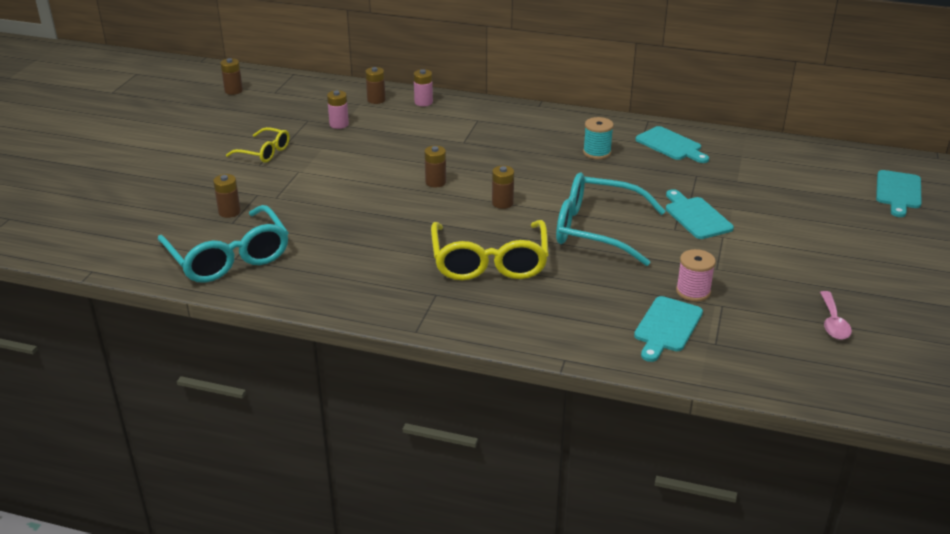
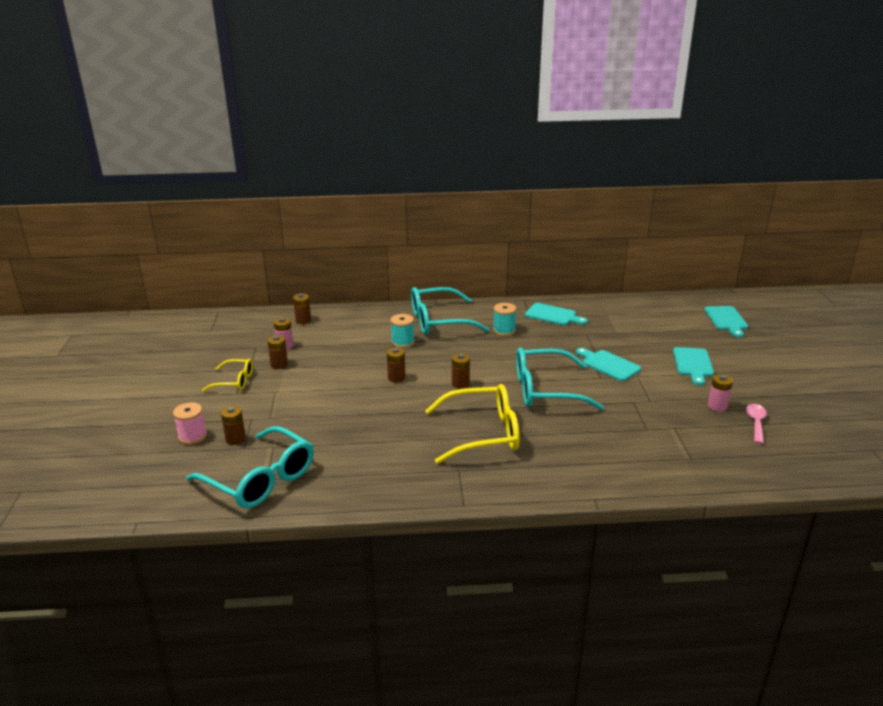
camera: 20 degrees left, 5 degrees down
(233, 91) = (173, 334): brown battery -> brown battery (279, 365)
(423, 102) = (343, 316): pink battery -> pink battery (717, 406)
(469, 144) = (403, 342): none -> turquoise spool
(489, 262) = (483, 433): yellow glasses -> yellow glasses turned 75 degrees counterclockwise
(527, 127) = (439, 321): none -> turquoise glasses
(667, 327) = (649, 454): turquoise cutting board -> turquoise cutting board (693, 364)
(693, 291) = (647, 422): pink spool -> pink spool (192, 436)
(833, 322) = (756, 423): pink spoon -> pink spoon turned 150 degrees counterclockwise

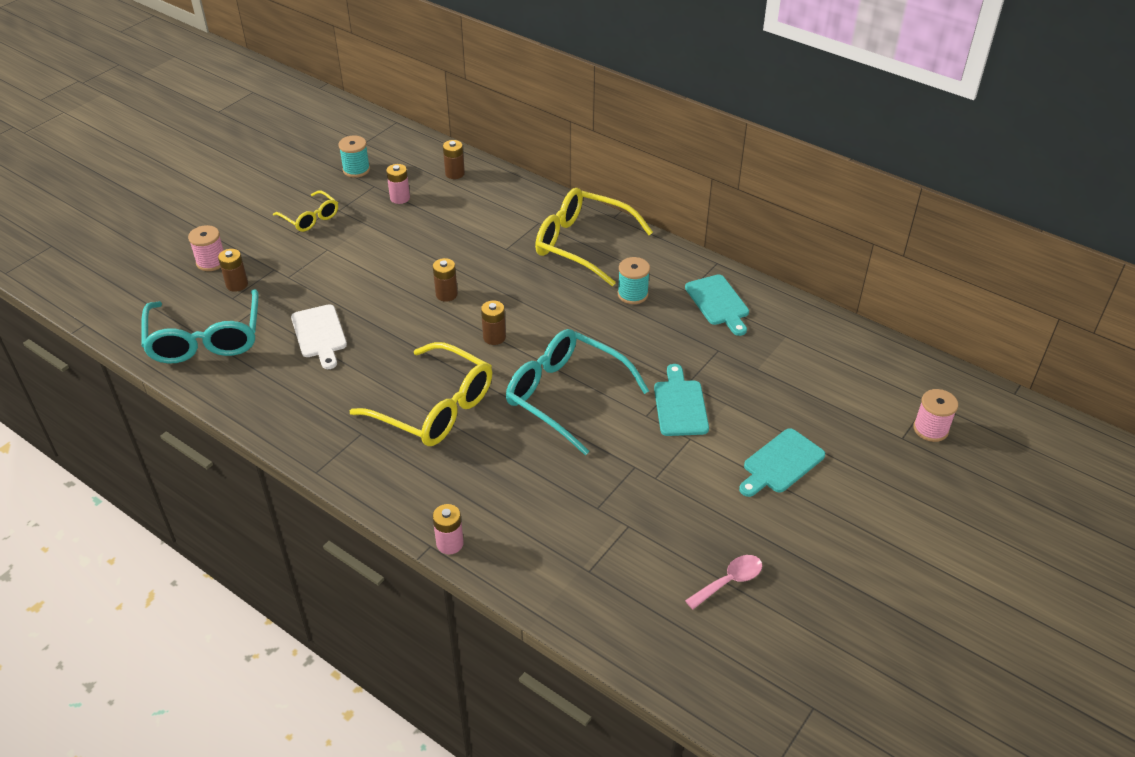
camera: 40 degrees right, 15 degrees up
(279, 365) = (368, 219): brown battery -> none
(344, 435) = (319, 334): none -> white cutting board
(403, 342) = (510, 253): turquoise spool -> turquoise spool (356, 170)
(439, 321) = (582, 244): turquoise glasses -> yellow glasses
(717, 406) = (719, 533): pink battery -> pink battery (450, 543)
(726, 320) = (930, 429): turquoise cutting board -> pink spool

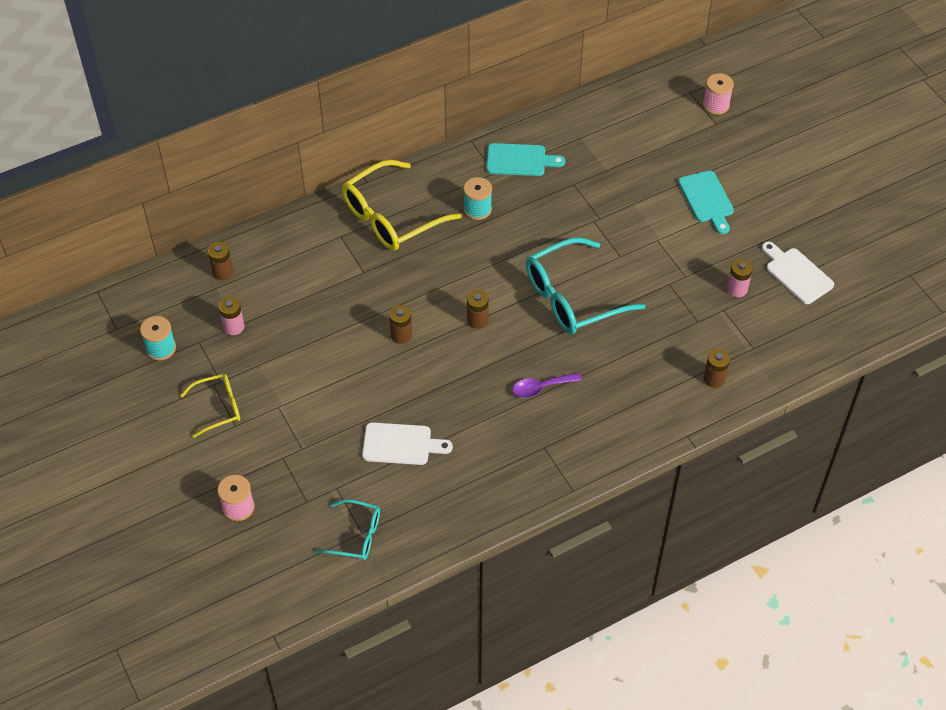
camera: 65 degrees left, 10 degrees up
(205, 339) = (356, 535): turquoise glasses -> turquoise glasses, size x0.55
(237, 284) = (288, 493): brown battery -> brown battery (714, 379)
(435, 408) = (541, 387): yellow glasses -> purple spoon
(450, 543) = (690, 422): pink battery -> pink battery (737, 289)
(680, 405) = (620, 231): turquoise cutting board -> none
(729, 581) = (797, 274): pink spoon -> white cutting board

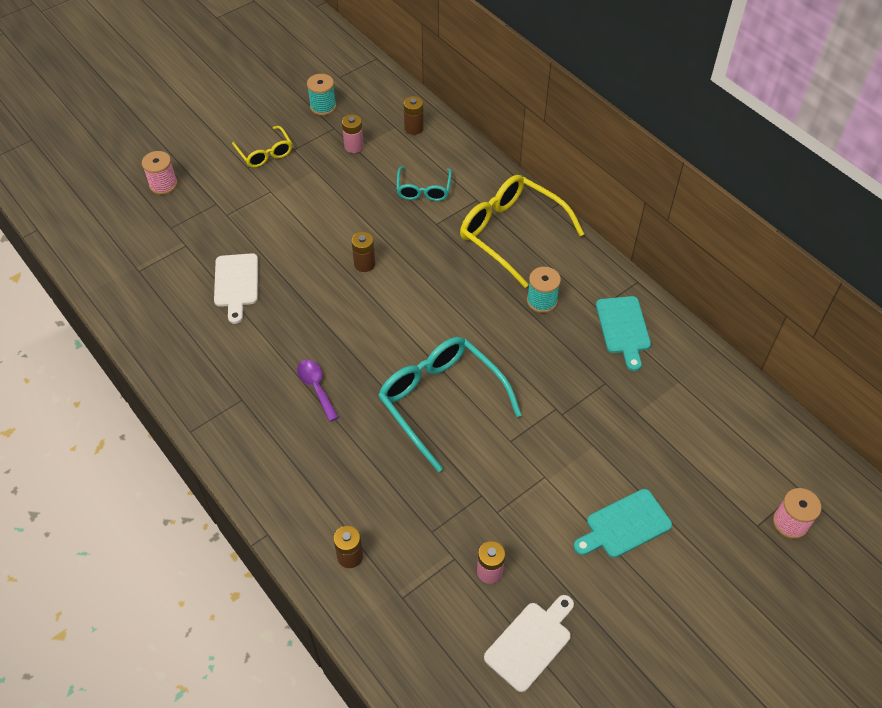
camera: 80 degrees right, 0 degrees up
(356, 535) = (135, 267): turquoise glasses -> turquoise glasses (423, 190)
(477, 320) = (394, 321): brown battery -> none

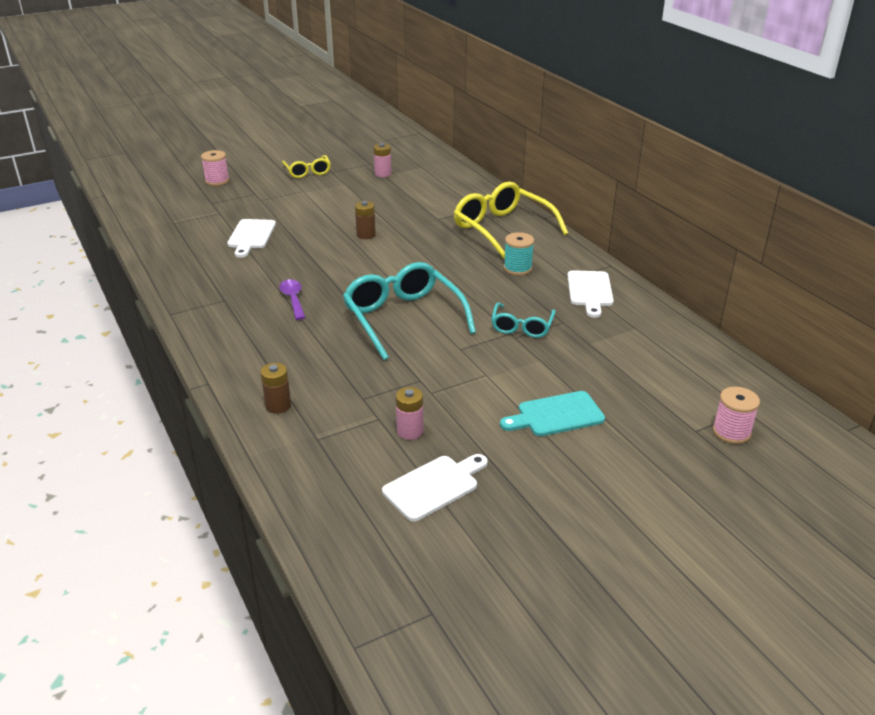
camera: 10 degrees right, 20 degrees down
(323, 106) = (366, 153): turquoise spool -> none
(414, 128) = (437, 168): brown battery -> none
(423, 190) = (433, 200): turquoise glasses -> turquoise glasses (522, 327)
(623, 328) = (590, 291): turquoise cutting board -> white cutting board

